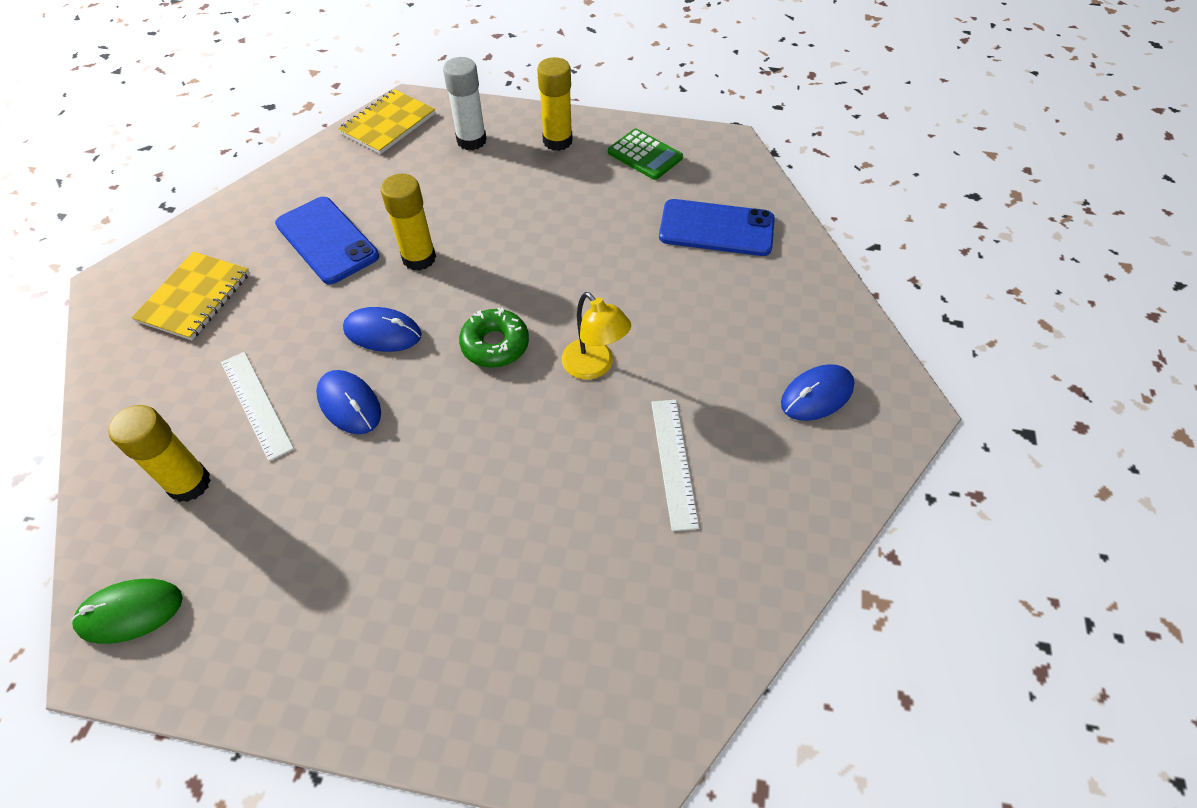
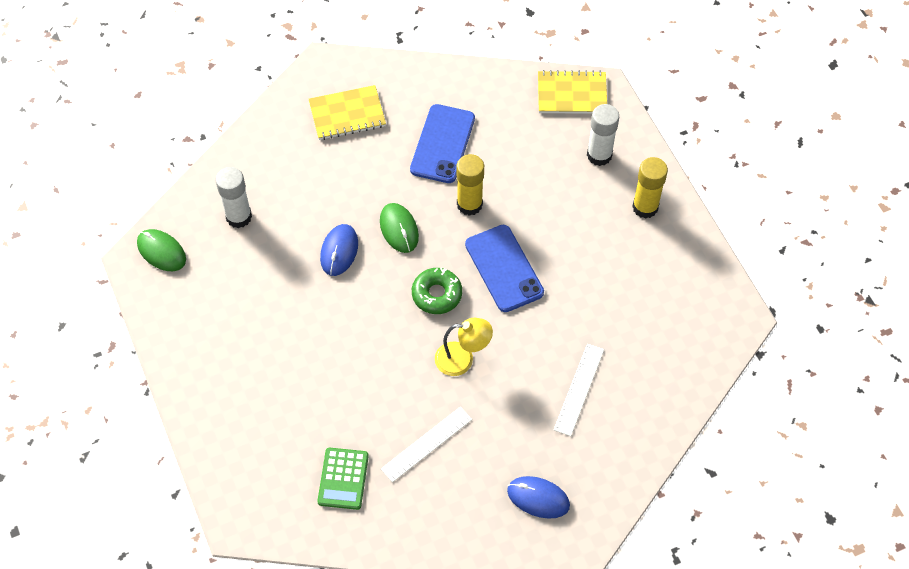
camera: 55 degrees right, 5 degrees up
(189, 483) = (239, 217): yellow glue stick -> white glue stick
(256, 404) = (305, 206): white ruler -> white ruler (579, 389)
(382, 332) = (399, 229): blue mouse -> green mouse
(594, 367) = (462, 359): yellow lamp -> yellow lamp turned 105 degrees counterclockwise
(645, 155) = (678, 271): green calculator -> green calculator (343, 479)
(716, 228) = (641, 360): blue phone -> blue phone (504, 268)

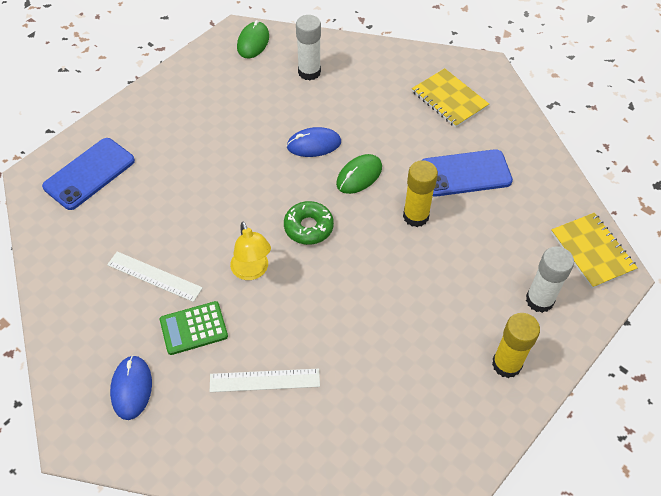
camera: 65 degrees right, 5 degrees down
(343, 479) = (98, 229): green calculator -> green calculator (193, 328)
(504, 268) = (364, 268): blue phone -> blue phone (89, 174)

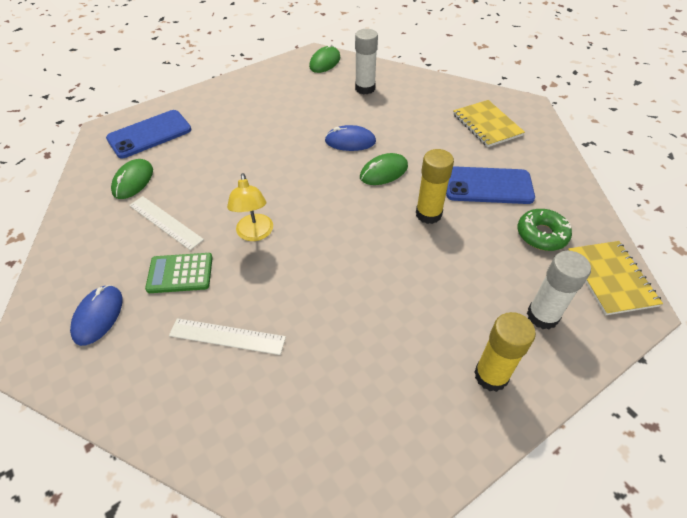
camera: 15 degrees right, 5 degrees down
(98, 235) = (133, 181): none -> green mouse
(308, 227) = (322, 206): green donut -> green donut (541, 235)

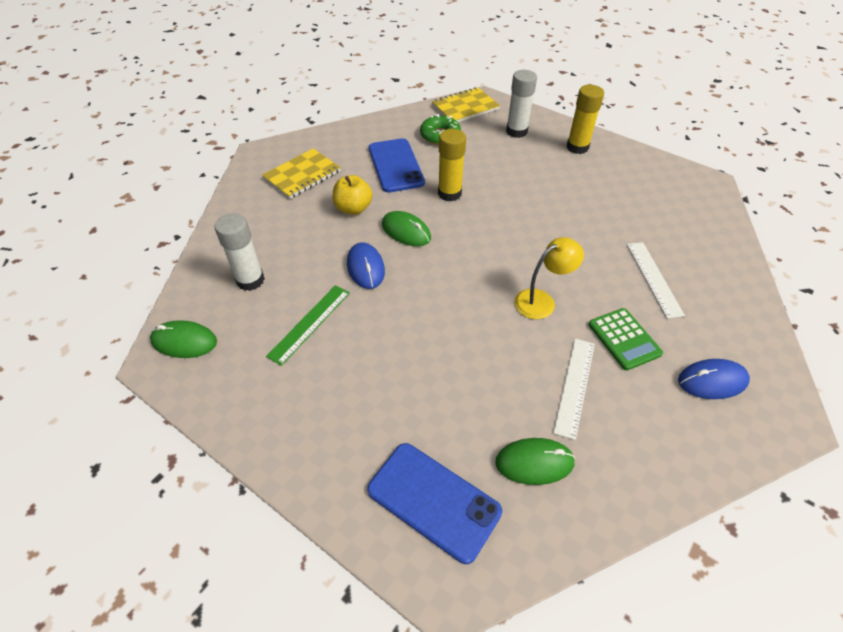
camera: 110 degrees left, 0 degrees up
(309, 108) = (309, 323): none -> green ruler
(427, 147) = (353, 208): none -> yellow apple

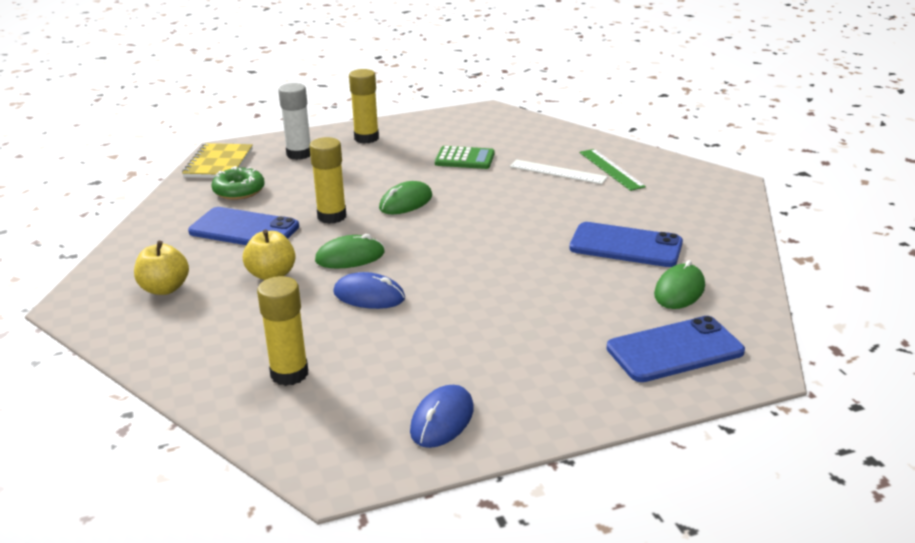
camera: 55 degrees left, 20 degrees down
(184, 341) = (326, 448): green mouse -> green mouse (406, 202)
(250, 280) = (289, 374): white glue stick -> yellow glue stick
(302, 175) = (165, 288): yellow notebook -> yellow apple
(309, 323) = (403, 353): green ruler -> green ruler (611, 169)
(542, 301) = (524, 225): yellow lamp -> none
(574, 386) = (625, 246): white ruler -> blue phone
(624, 339) = (602, 208): green calculator -> green calculator (464, 159)
(712, 381) = (675, 193): blue mouse -> blue mouse (442, 420)

